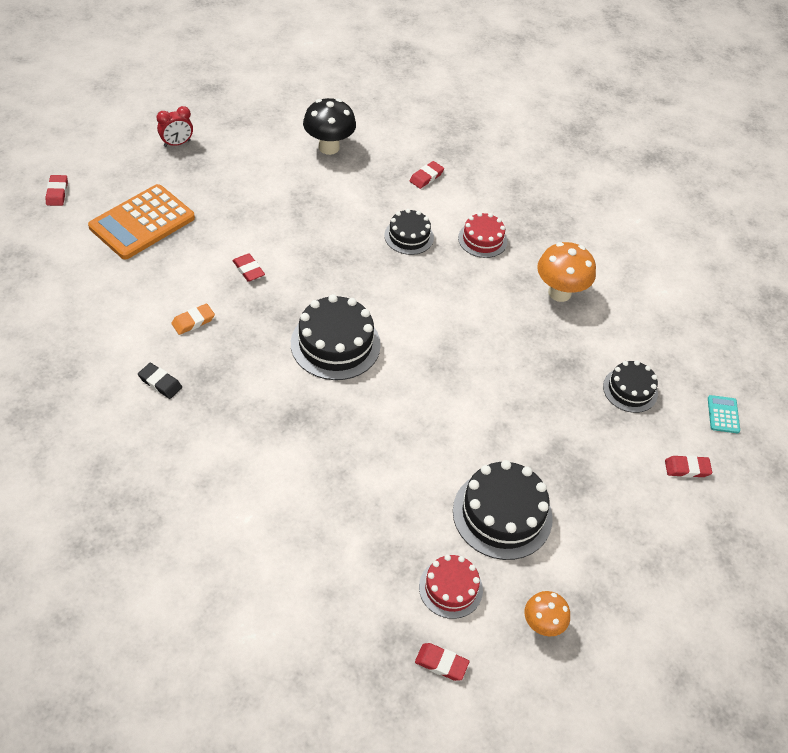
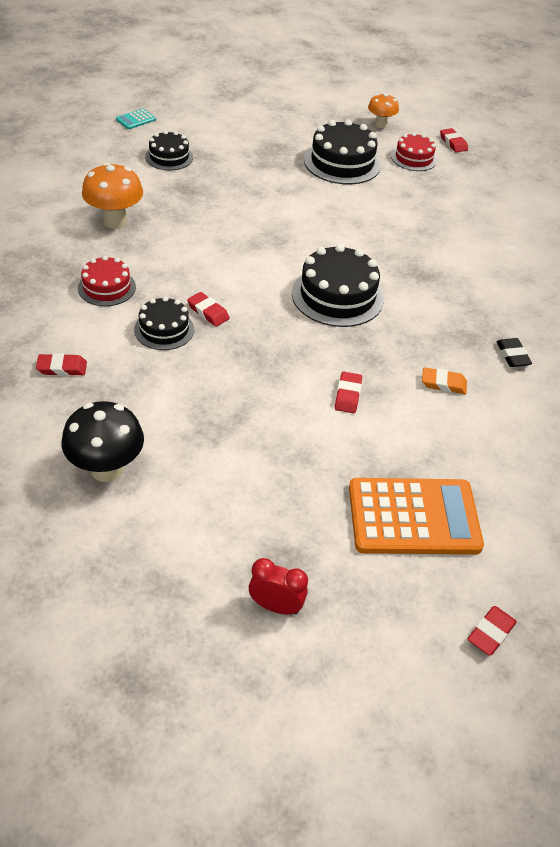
camera: 135 degrees left, 5 degrees down
(687, 468) = (202, 118): red eraser -> red eraser (208, 312)

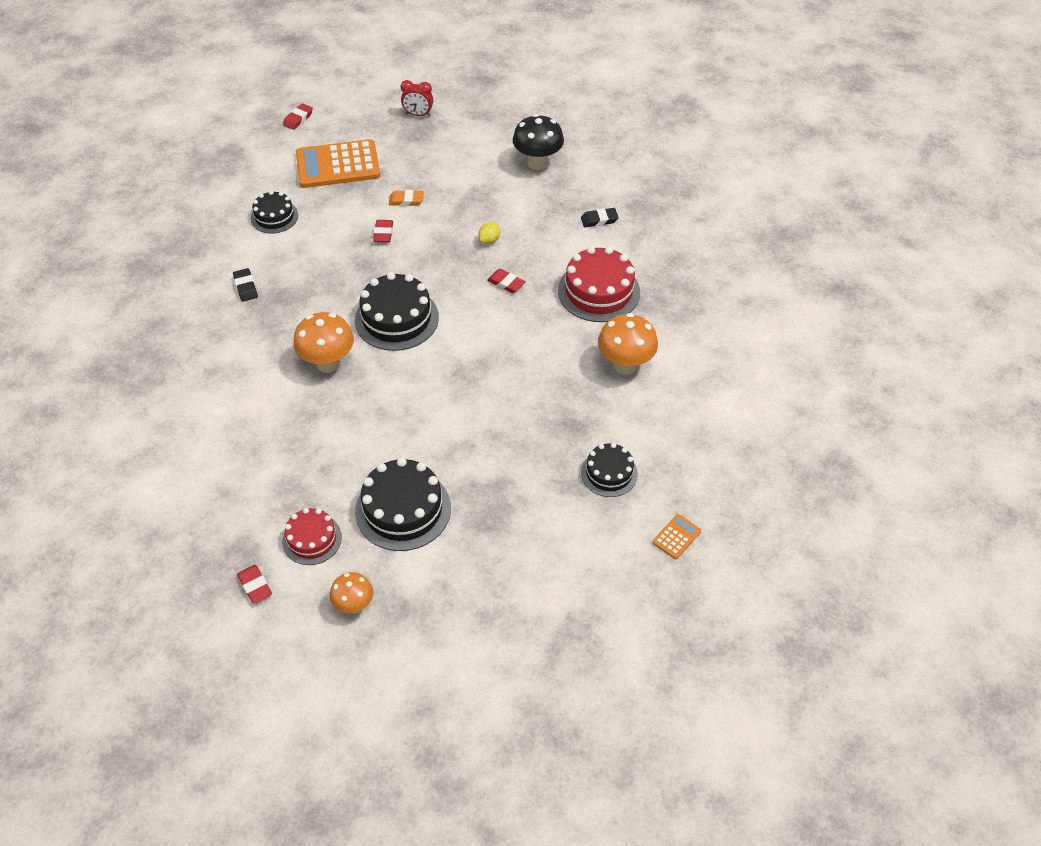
camera: 175 degrees right, 5 degrees up
(62, 368) = (599, 220): red eraser -> black eraser
(107, 287) = (598, 291): red cake -> red cake, size x1.65
(136, 119) = (676, 537): turquoise calculator -> orange calculator
(164, 329) = (536, 262): black cake -> black cake (274, 217)
(213, 364) = (489, 240): none -> yellow lemon
(409, 267) = (328, 363): none -> orange mushroom
(443, 384) = (308, 254): orange eraser -> orange eraser (406, 200)

